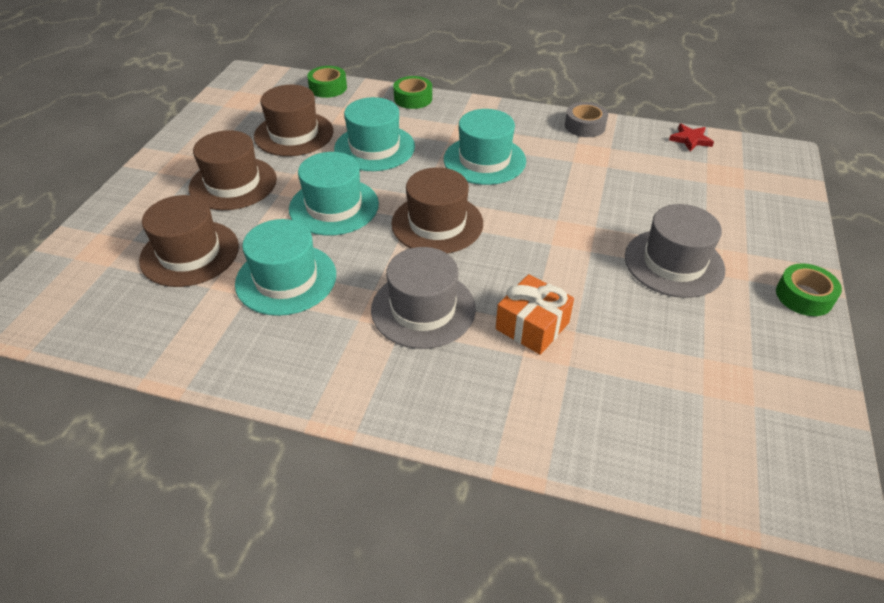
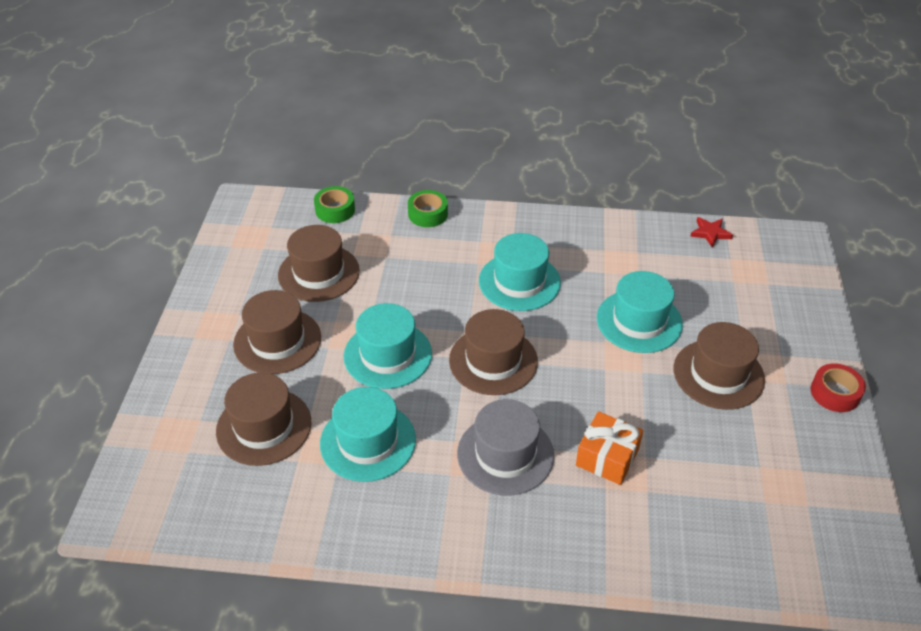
camera: 10 degrees left, 0 degrees up
(374, 148) = (406, 280): turquoise hat -> turquoise hat (639, 321)
(585, 126) = (607, 228): grey tape -> none
(674, 263) = (718, 374): grey hat -> brown hat
(804, 296) = (835, 393): green tape -> red tape

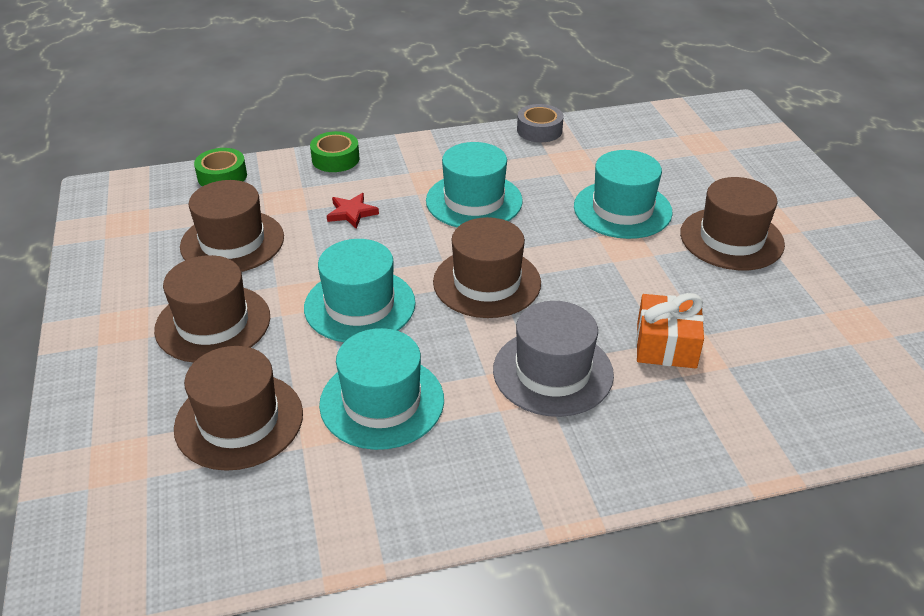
camera: 20 degrees left, 5 degrees down
(608, 224) = (539, 130): none -> grey tape
(710, 233) = (646, 118): red star -> red star (352, 213)
(835, 393) = (852, 228): red tape -> none

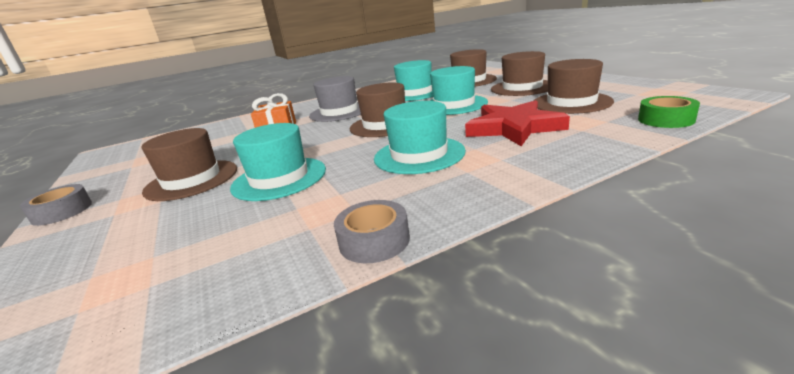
camera: 170 degrees right, 15 degrees down
(335, 159) = (592, 151): green tape -> none
(352, 213) = (513, 128): red star -> red star, size x2.16
(854, 228) = (62, 212): none -> grey tape

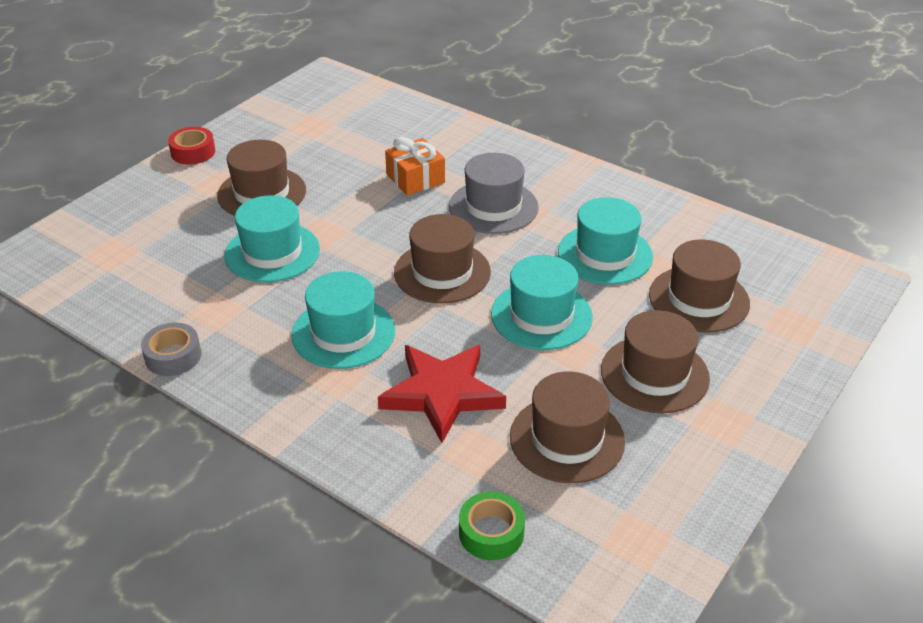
camera: 60 degrees right, 15 degrees up
(62, 212) = (193, 152): grey tape -> red tape

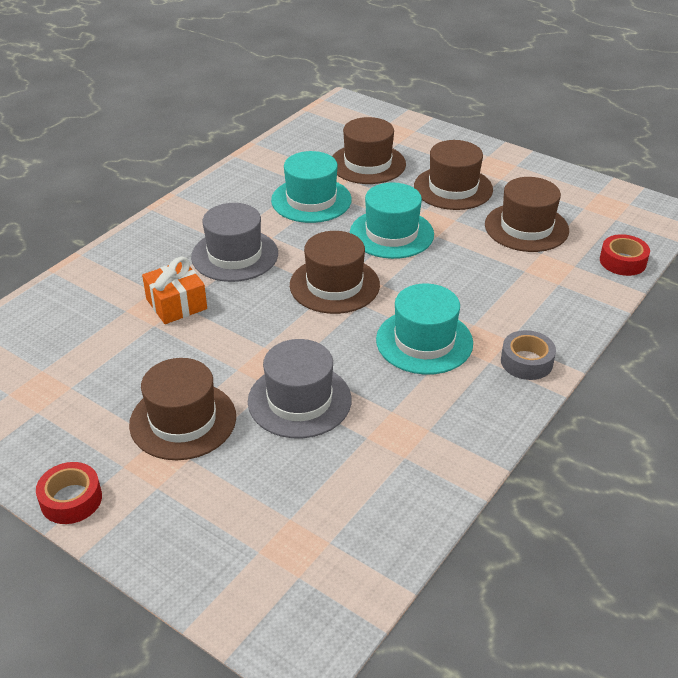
camera: 90 degrees left, 0 degrees up
(173, 356) = (472, 457): grey tape -> grey tape (526, 362)
(272, 252) = (299, 400): turquoise hat -> grey hat
(442, 393) = (492, 284): red star -> none
(491, 533) = (622, 261): green tape -> red tape

